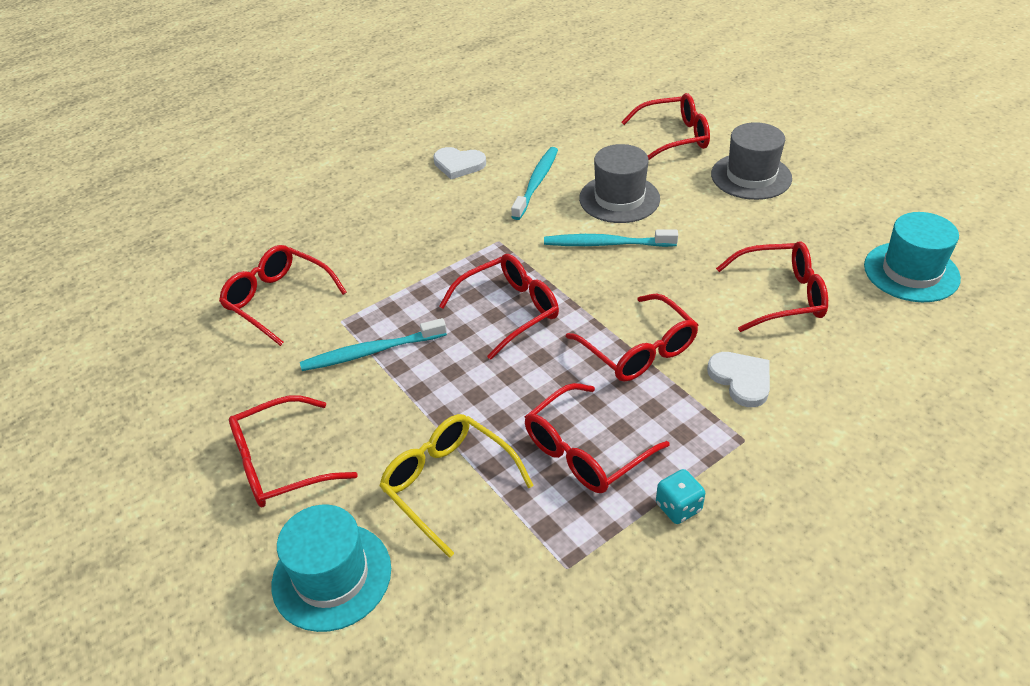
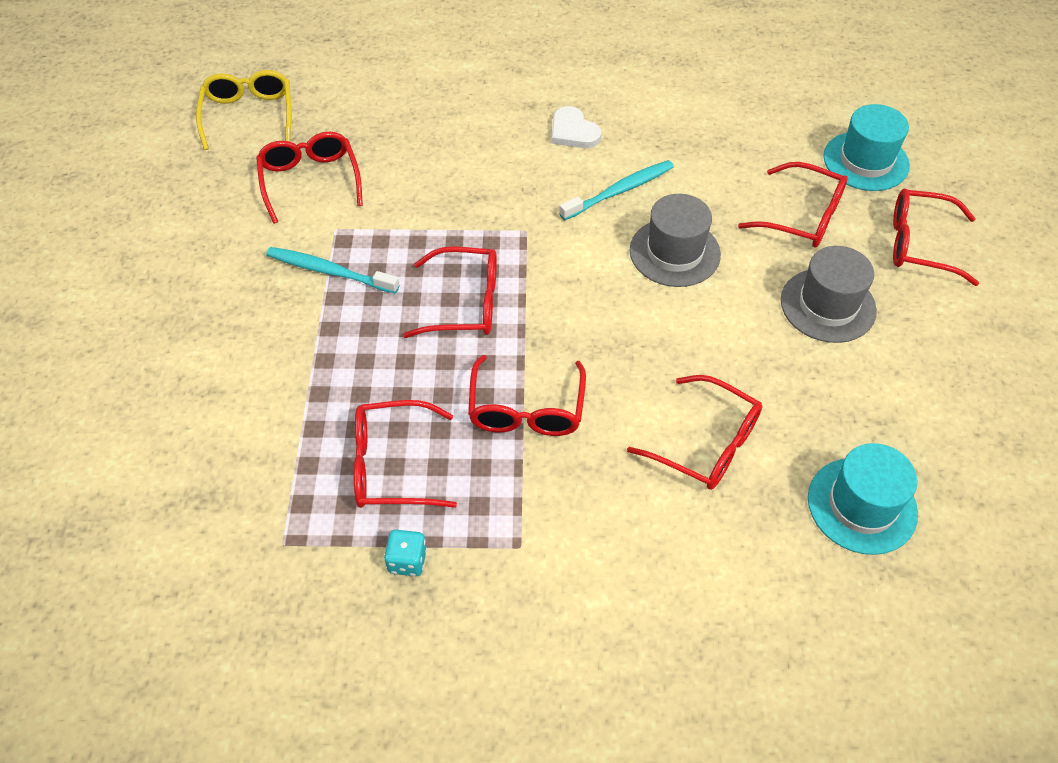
camera: 35 degrees right, 10 degrees up
(280, 463) = (186, 322): red glasses -> red glasses (919, 244)
(332, 576) = (138, 432): turquoise hat -> turquoise hat (866, 161)
(448, 484) = (273, 419): yellow glasses -> yellow glasses (249, 115)
(606, 244) = (612, 291): turquoise toothbrush -> none
(741, 380) = (578, 495): white heart -> none

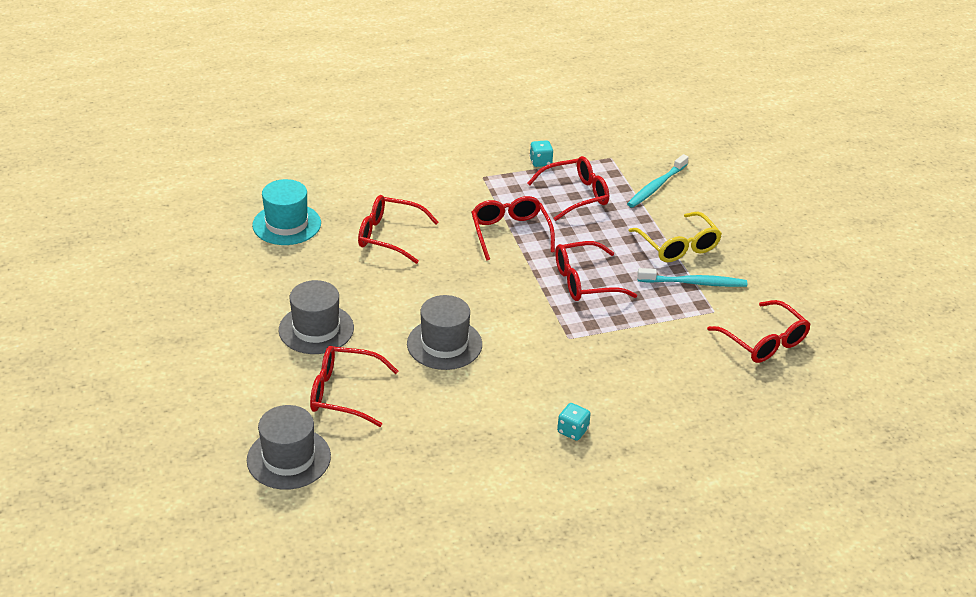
camera: 160 degrees right, 15 degrees down
(249, 115) = (866, 386): yellow glasses -> yellow glasses (678, 246)
(573, 131) = (572, 431): white heart -> turquoise dice
(620, 191) = (507, 384): turquoise toothbrush -> turquoise toothbrush (656, 186)
(866, 161) = (288, 458): turquoise hat -> grey hat
(919, 244) = (241, 389): red glasses -> none

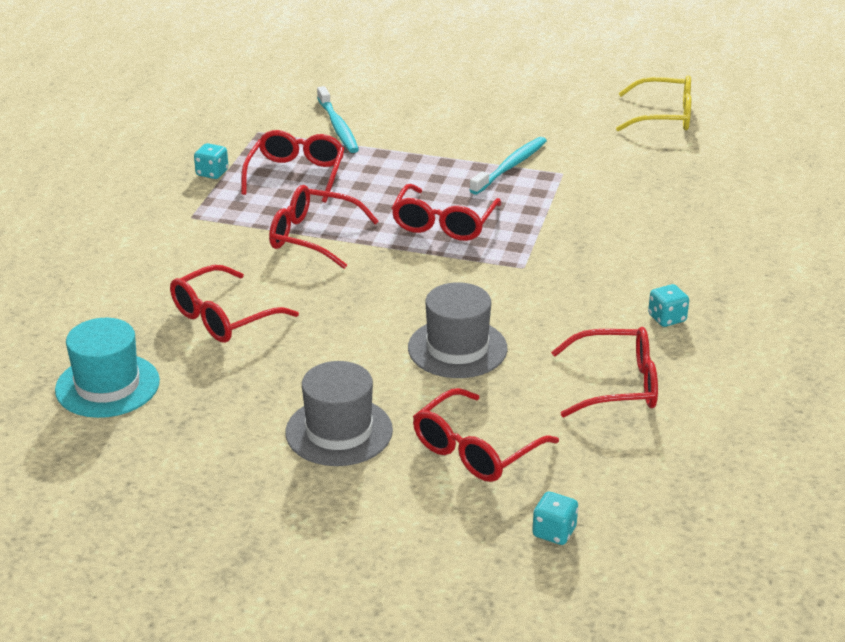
camera: 55 degrees left, 5 degrees down
(288, 458) = (554, 532): grey hat -> turquoise dice
(678, 246) = (445, 152): yellow glasses -> yellow glasses (664, 116)
(764, 342) = (630, 166): red glasses -> red glasses (617, 385)

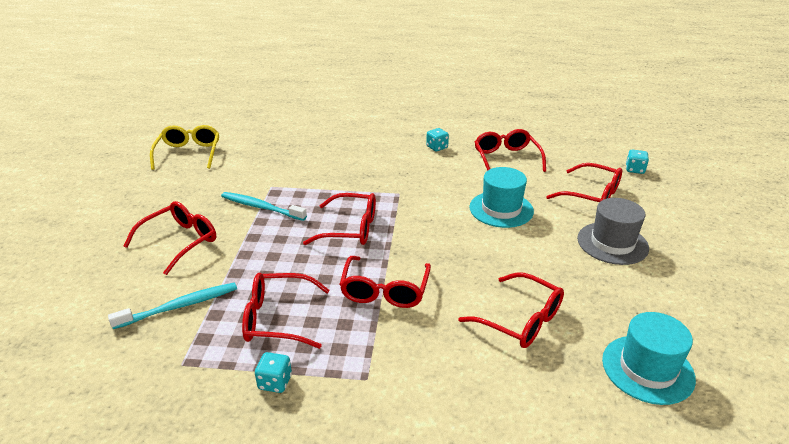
camera: 100 degrees left, 0 degrees up
(450, 121) = (180, 241): none -> red glasses
(457, 348) = (501, 209): grey hat -> turquoise hat

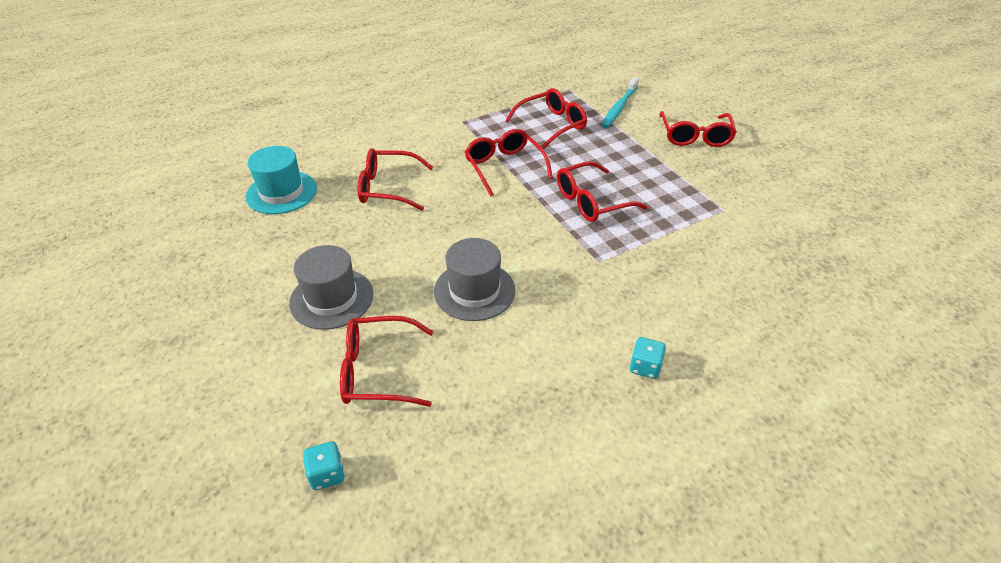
camera: 145 degrees right, 10 degrees up
(189, 153) = (867, 208): yellow glasses -> none
(261, 207) = (692, 186): turquoise toothbrush -> none
(275, 382) = (510, 102): turquoise dice -> none
(501, 209) = (474, 291): turquoise hat -> grey hat
(506, 158) = (533, 393): red glasses -> none

